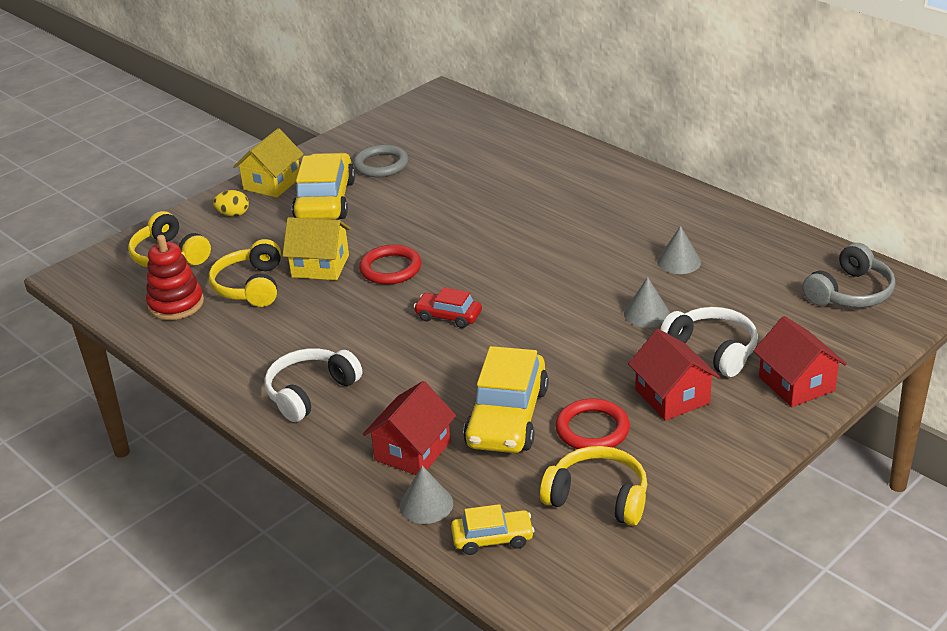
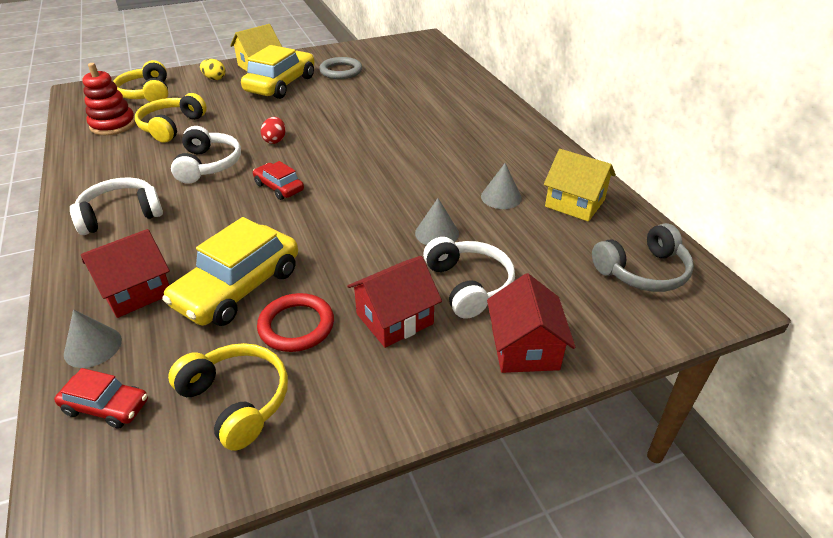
camera: 20 degrees right, 5 degrees up
(320, 266) = (230, 125): yellow house -> yellow house (574, 203)
(345, 316) = (208, 165): none -> white headphones
(390, 268) = (275, 140): red ring -> red egg
(492, 538) = (106, 406): yellow car -> red car
(672, 396) = (394, 319): red house -> red house turned 60 degrees clockwise

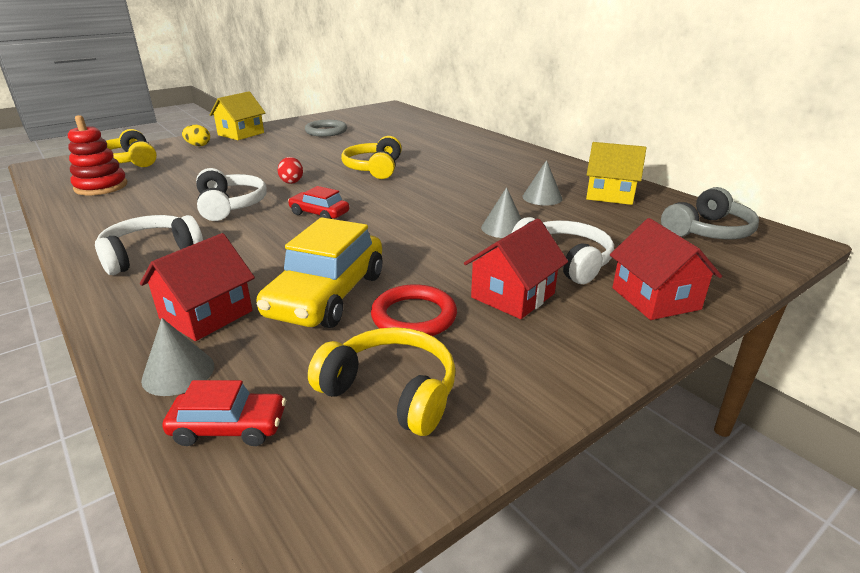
camera: 15 degrees left, 10 degrees down
(171, 126) = (171, 182): yellow headphones -> yellow headphones (374, 168)
(281, 84) = (271, 144): yellow car -> none

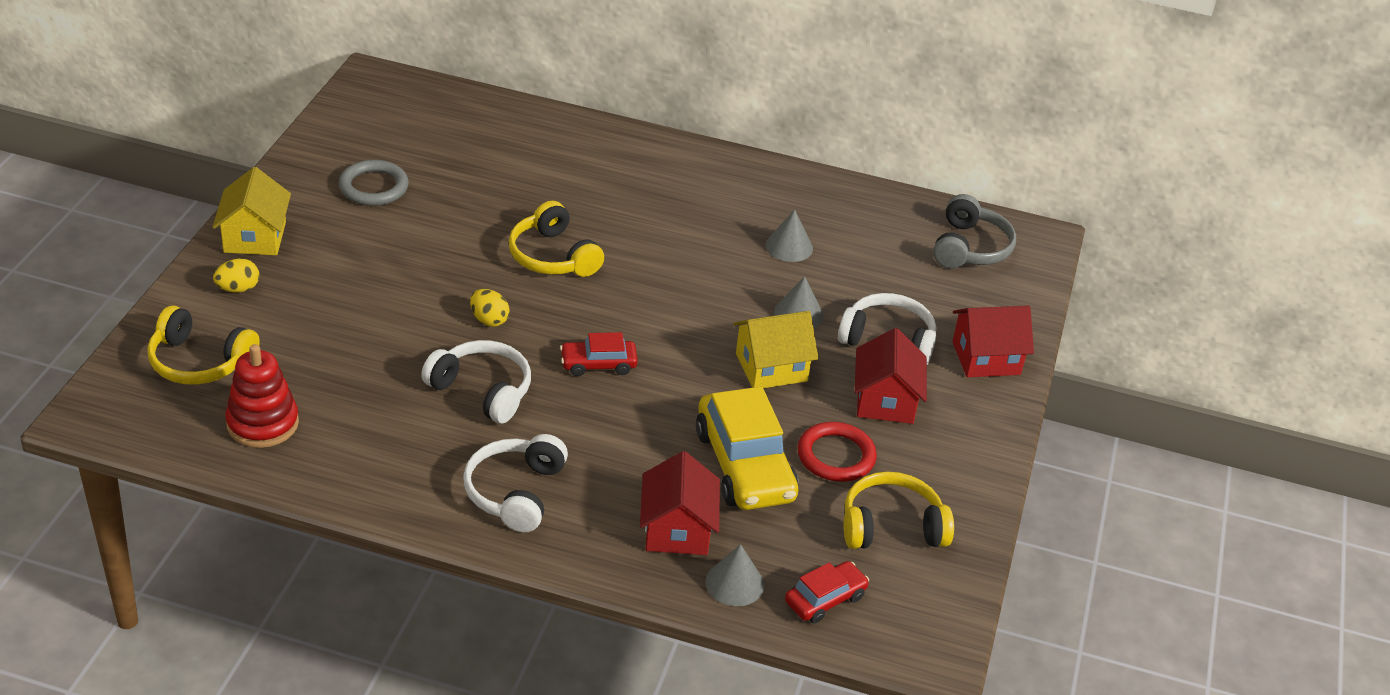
camera: 40 degrees left, 10 degrees up
(292, 181) = (489, 320): red egg -> yellow egg
(610, 194) = (848, 216): yellow house -> yellow house (771, 367)
(655, 298) = (986, 358): red house -> red house turned 45 degrees counterclockwise

